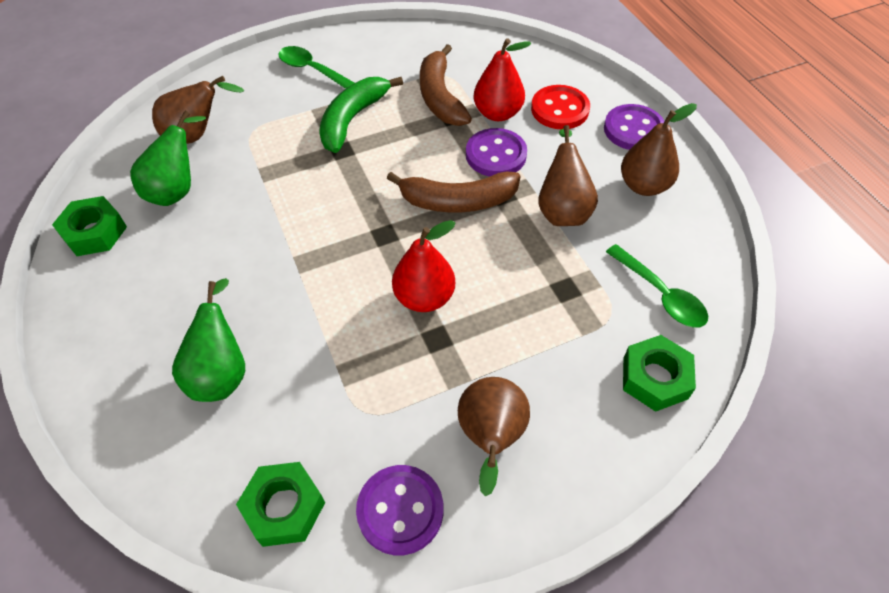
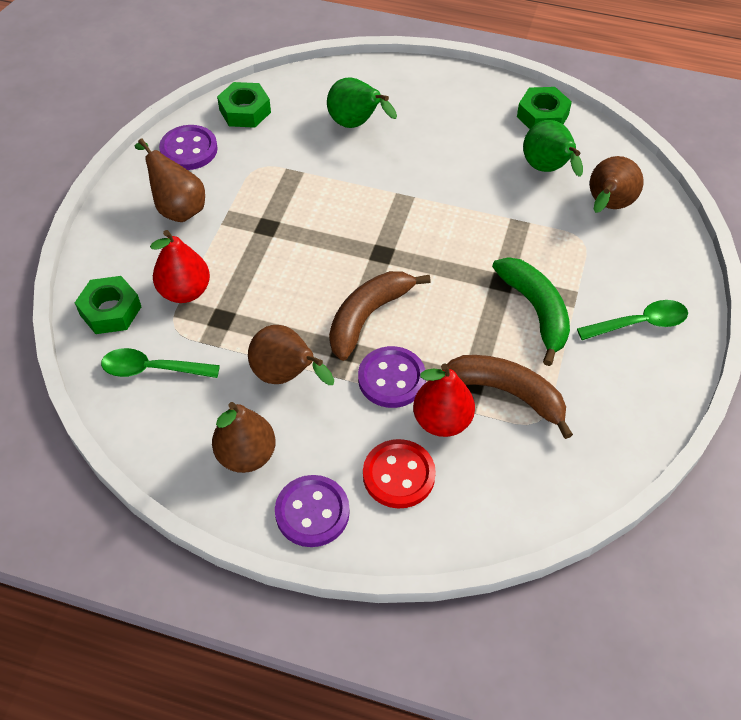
camera: 130 degrees right, 0 degrees up
(424, 297) = (304, 240): red pear -> red pear (185, 291)

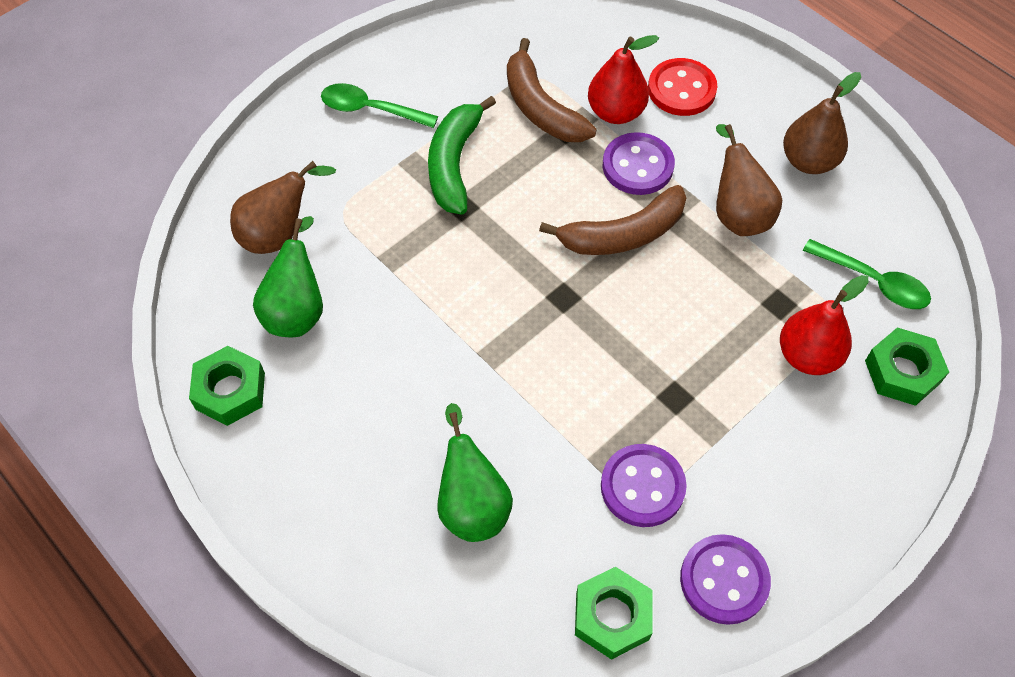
camera: 150 degrees left, 5 degrees up
(178, 208) = (775, 482): brown pear -> none
(312, 512) = (770, 95): purple button -> purple button (642, 487)

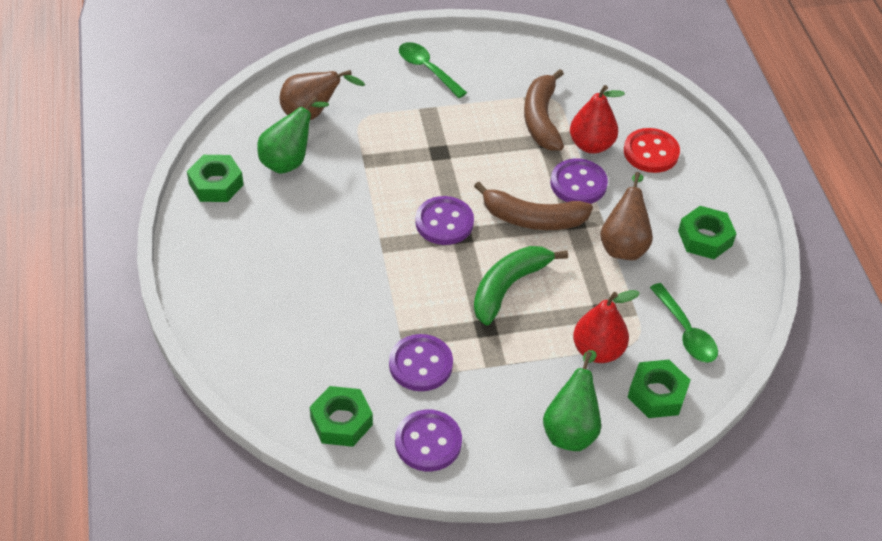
camera: 30 degrees right, 10 degrees down
(454, 164) = (455, 125): green banana -> green banana (508, 287)
(472, 504) = (307, 317): green pear -> green pear (571, 429)
(533, 292) = (444, 222): none -> purple button
(808, 161) = (705, 238): brown pear -> green nut

